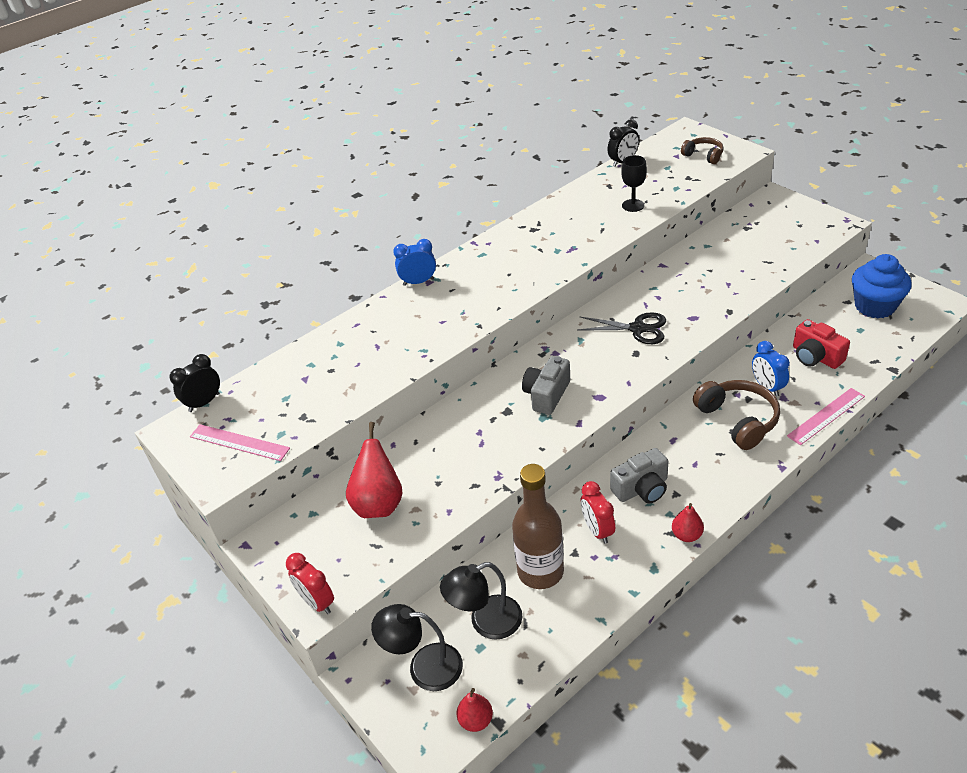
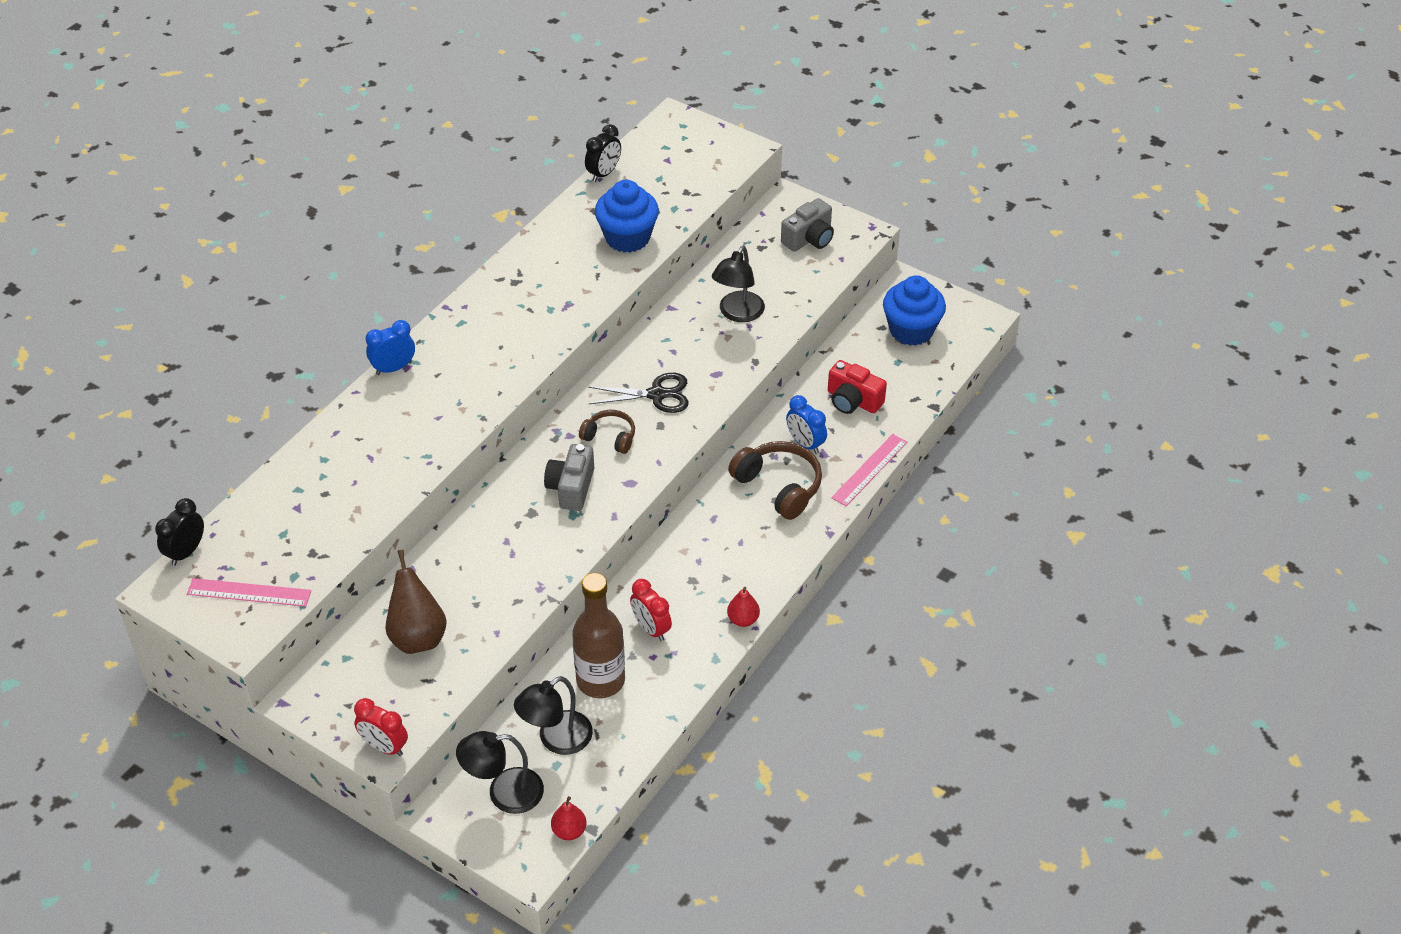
camera: 20 degrees left, 5 degrees up
(379, 504) = (417, 636): red pear -> brown pear
(633, 205) = (627, 238): black goblet -> blue cupcake
(641, 488) = (689, 577): grey camera -> grey camera (809, 238)
(703, 156) = (699, 158): brown headphones -> brown headphones (610, 437)
(719, 274) = (738, 313): none -> black lamp

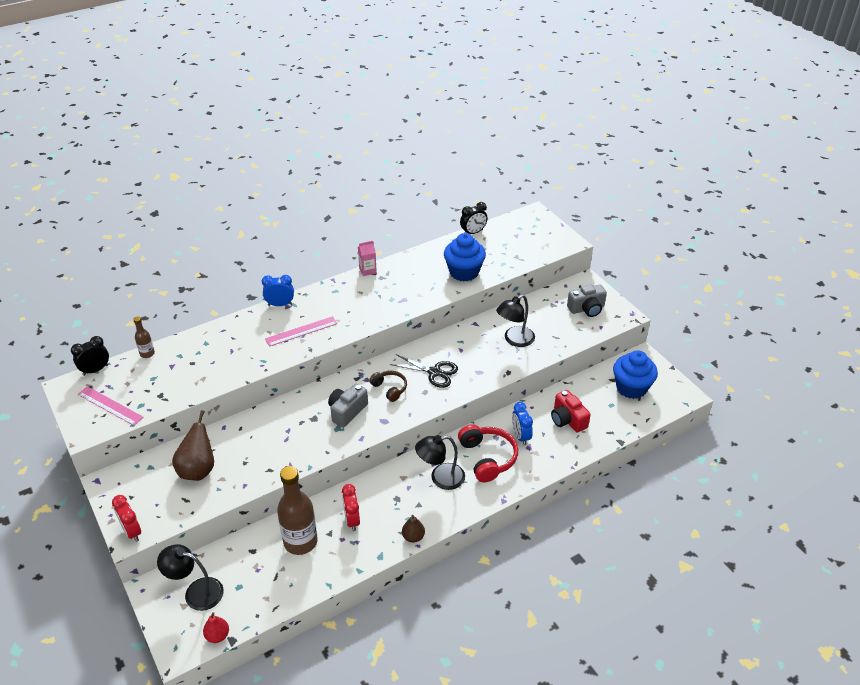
camera: 25 degrees right, 5 degrees down
(247, 503) = (147, 354): none -> brown bottle
(488, 277) = (367, 270): none -> pink carton
(556, 739) = (249, 570): black lamp -> black lamp (440, 478)
(743, 619) = (413, 537): red pear -> brown pear
(779, 486) = (487, 458): brown headphones -> red headphones
(869, 470) = (553, 468): pink ruler -> pink ruler (301, 331)

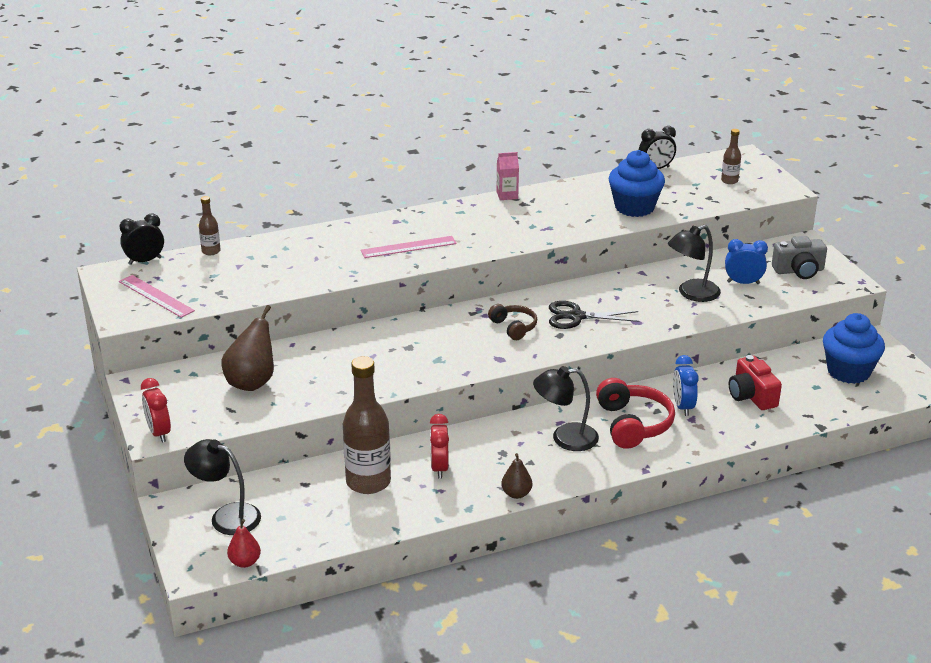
camera: 10 degrees right, 10 degrees down
(280, 304) = (387, 219): blue clock -> blue clock (743, 283)
(347, 411) = (453, 344): grey camera -> none
(434, 372) = (576, 317): black scissors -> black scissors turned 150 degrees clockwise
(528, 238) = (729, 181): none -> brown bottle

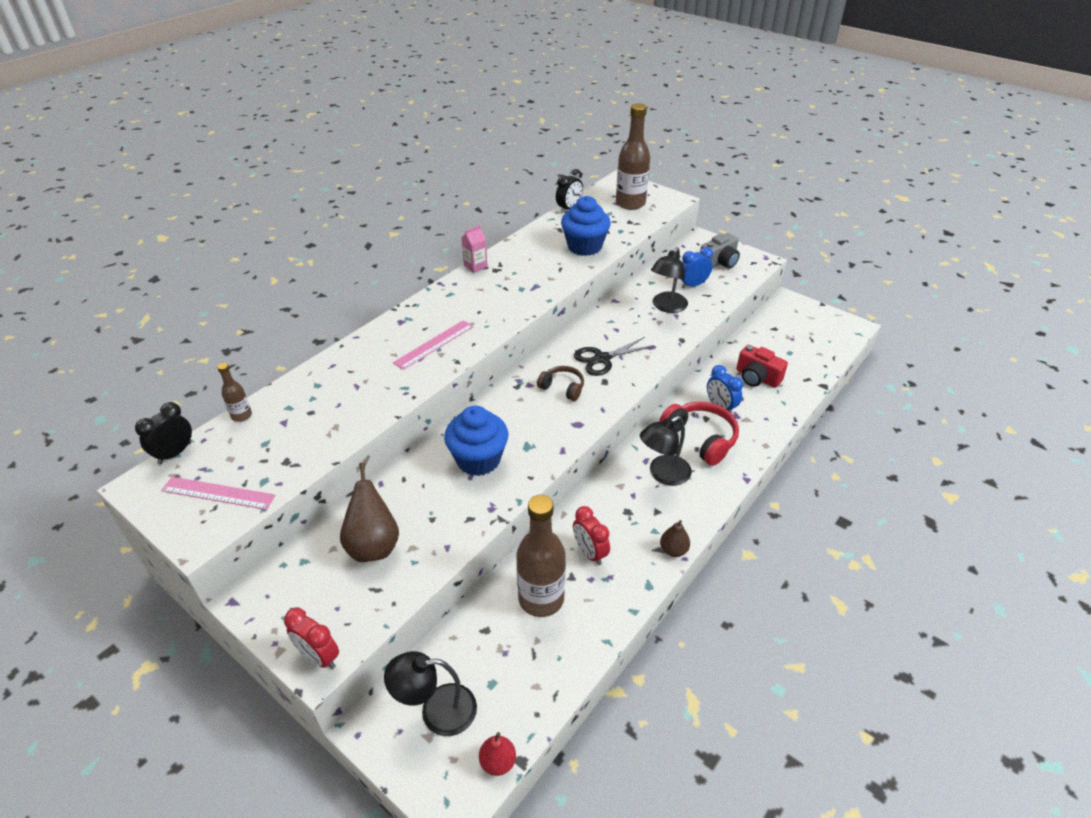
camera: 30 degrees left, 10 degrees up
(729, 181) = (630, 203): brown bottle -> brown bottle, size x2.11
(848, 371) = (797, 331): blue cupcake -> blue cupcake (478, 460)

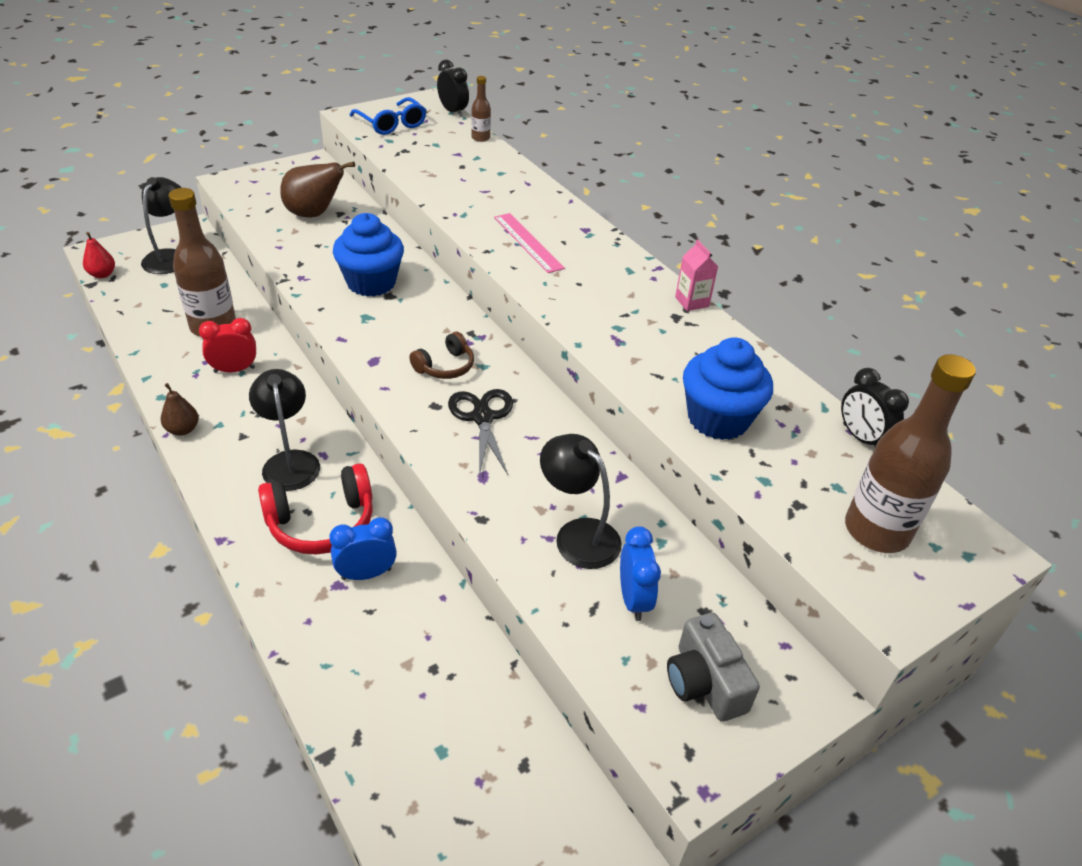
camera: 105 degrees right, 0 degrees up
(218, 493) = (391, 124): pink ruler -> blue glasses
(319, 657) = (233, 182): red clock -> none
(757, 377) = (402, 657): red camera -> none

